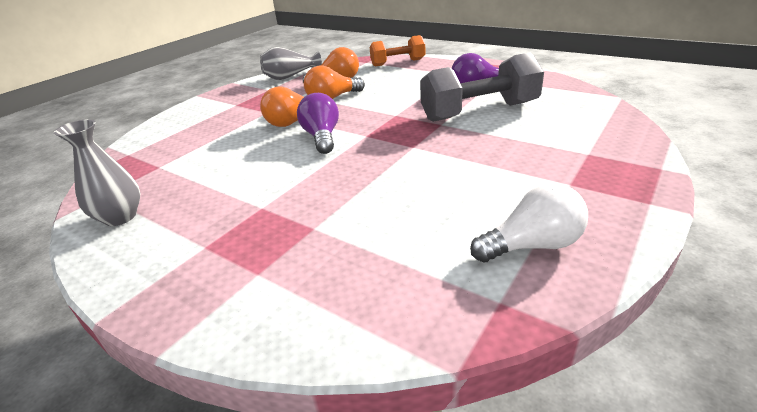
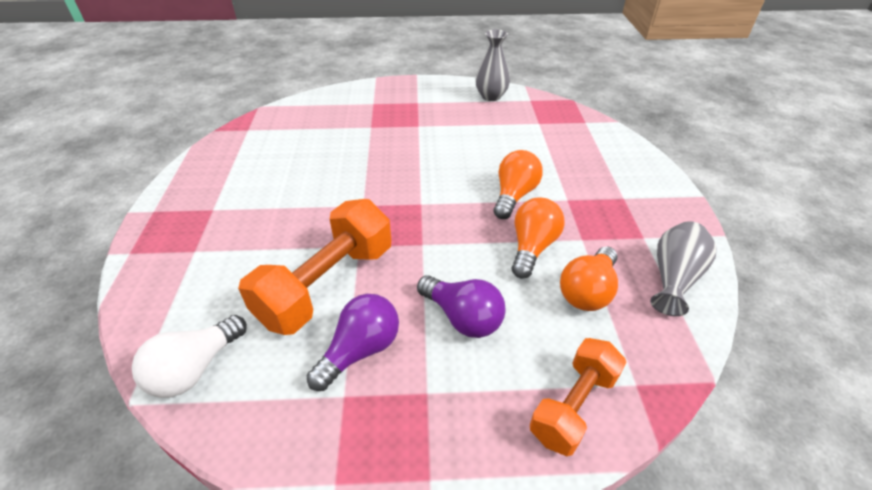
camera: 140 degrees right, 10 degrees up
(322, 137) = (458, 187): purple light bulb -> purple light bulb (462, 317)
(479, 111) = (327, 285): grey dumbbell -> orange dumbbell
(532, 245) = (236, 157): white light bulb -> white light bulb (195, 368)

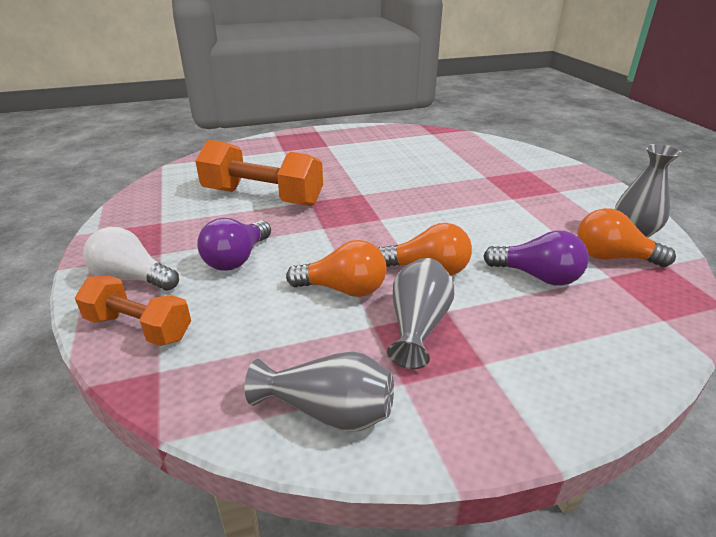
camera: 75 degrees right, 10 degrees down
(195, 368) = (185, 174): white light bulb -> white light bulb (132, 278)
(360, 350) = (200, 221): purple light bulb -> purple light bulb (537, 276)
(584, 217) = (418, 326): none -> grey vase
(587, 291) = (286, 332): orange light bulb -> orange light bulb (612, 257)

